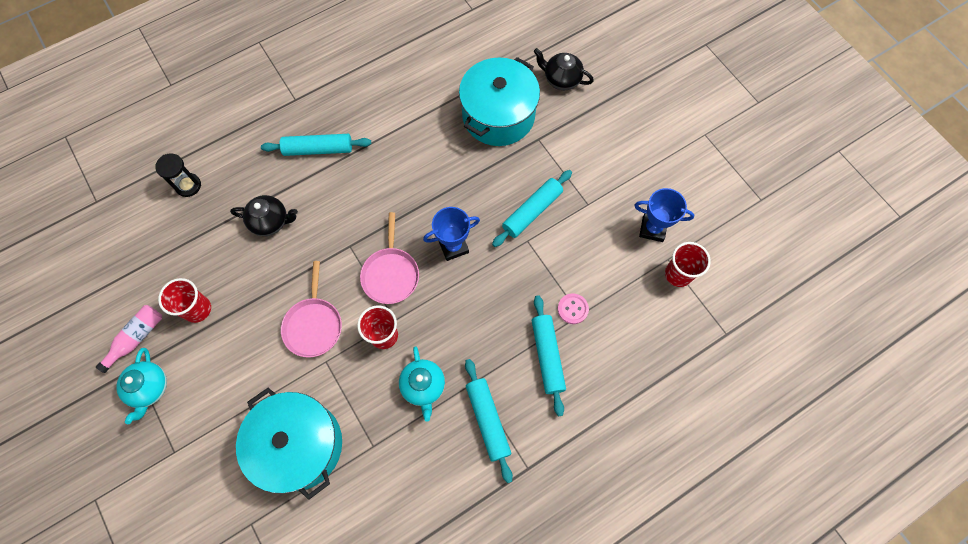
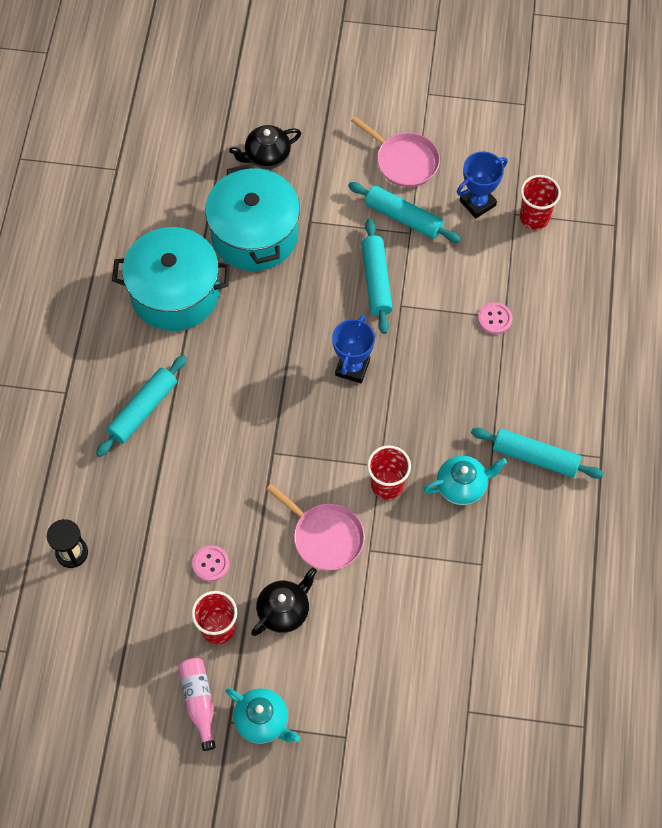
camera: 50 degrees left, 5 degrees down
(240, 270) = (210, 564): none -> pink button
(271, 221) = (183, 503): black teapot -> black teapot (284, 610)
(299, 445) = (429, 624): turquoise pot -> turquoise pot (175, 293)
(391, 274) = (333, 438): pink pan -> pink pan (404, 161)
(423, 386) = (462, 486): turquoise teapot -> turquoise teapot turned 45 degrees counterclockwise
(547, 356) = (519, 370): turquoise rolling pin -> turquoise rolling pin (403, 217)

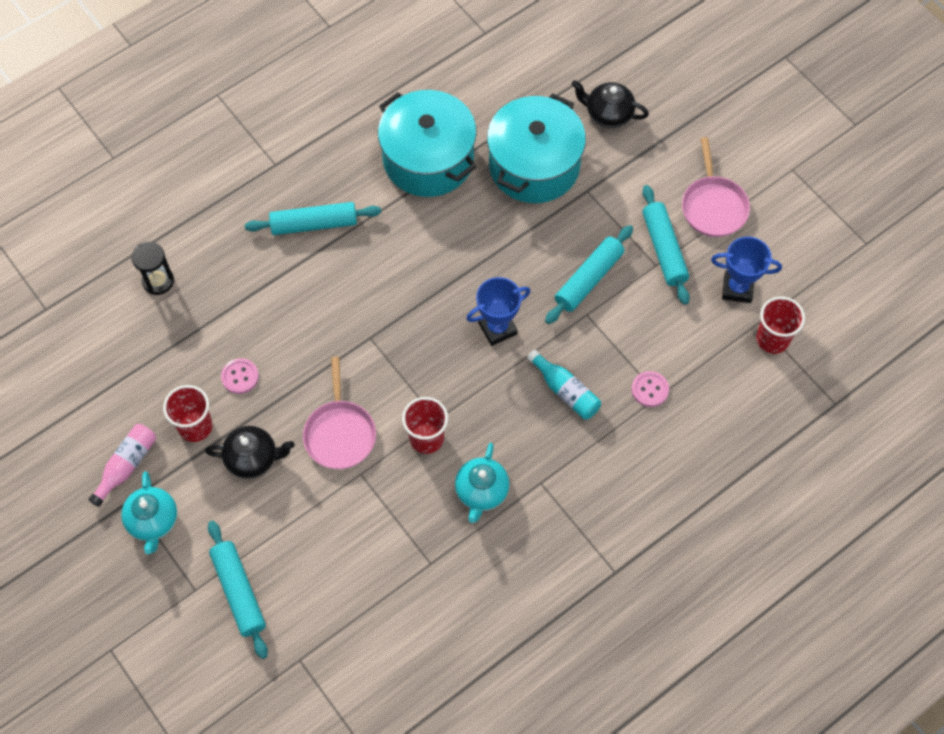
camera: 45 degrees right, 0 degrees up
(443, 369) = (565, 391): none -> turquoise bottle
(462, 486) = (481, 492): turquoise teapot -> turquoise teapot turned 75 degrees clockwise
(535, 457) = (562, 523): turquoise rolling pin -> turquoise rolling pin (239, 592)

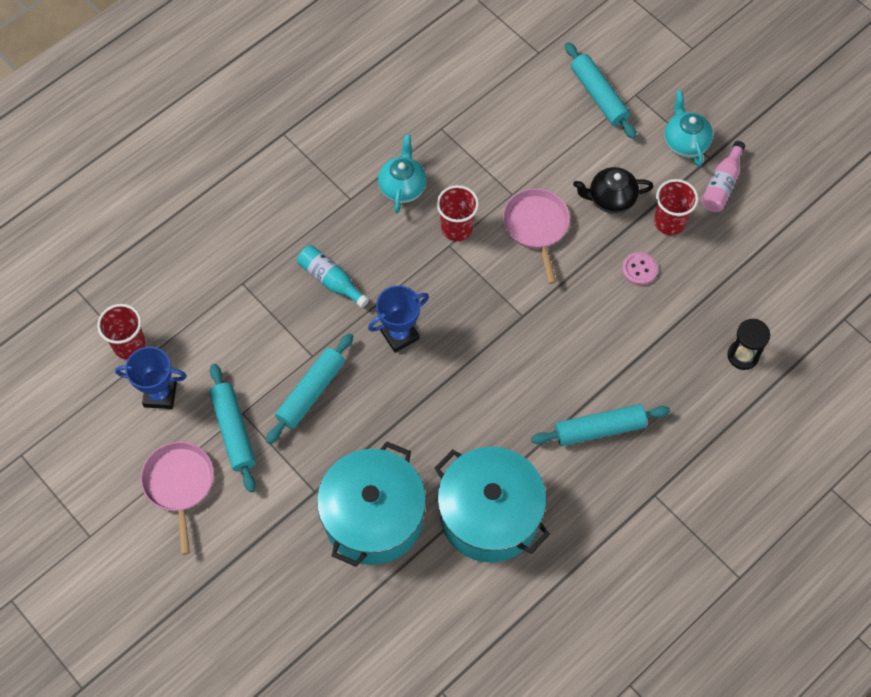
camera: 175 degrees right, 0 degrees up
(608, 114) = (293, 589): black teapot -> none
(650, 390) = (251, 288): pink button -> none

